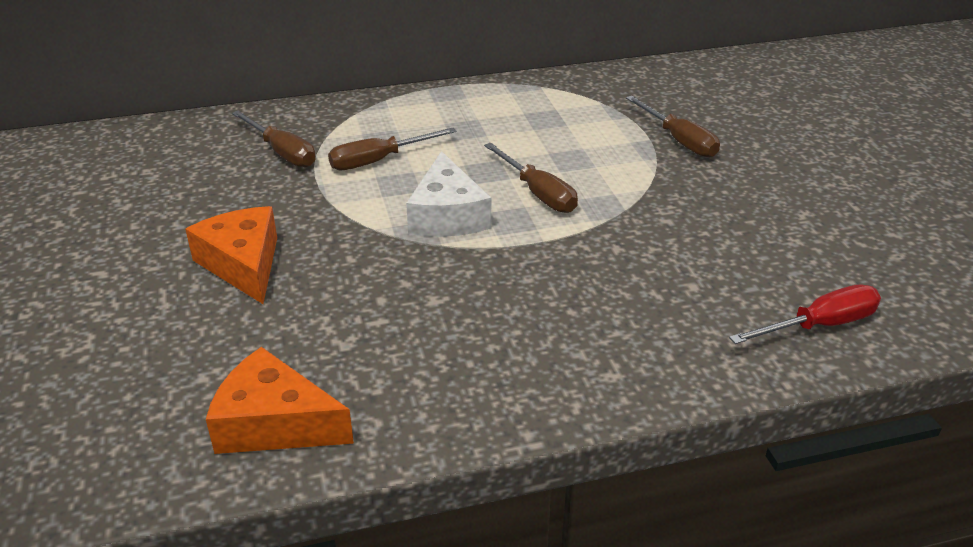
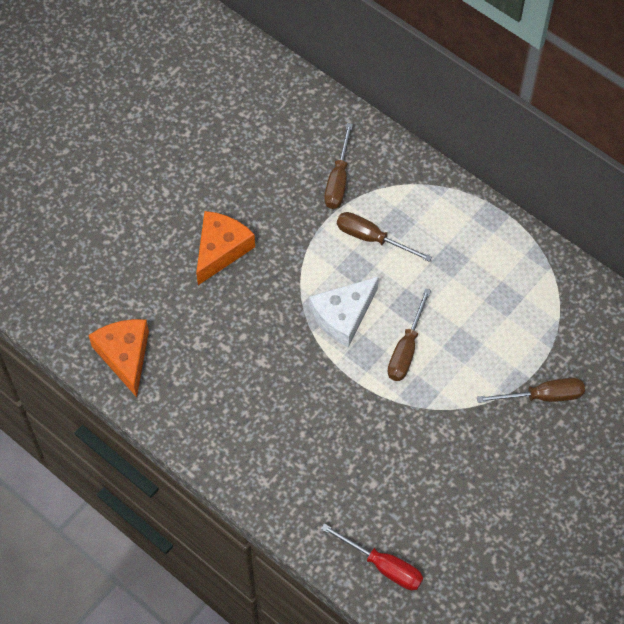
camera: 55 degrees right, 25 degrees up
(679, 141) = (542, 396): brown screwdriver -> brown screwdriver turned 120 degrees counterclockwise

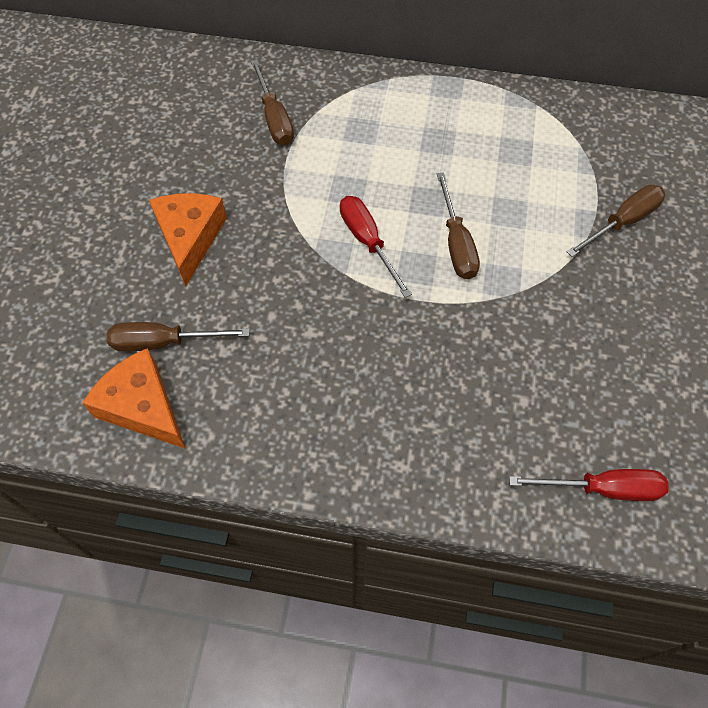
camera: 30 degrees left, 0 degrees up
(343, 316) = (368, 242): white cheese -> red screwdriver
(372, 238) = (346, 155): brown screwdriver -> brown screwdriver (163, 342)

